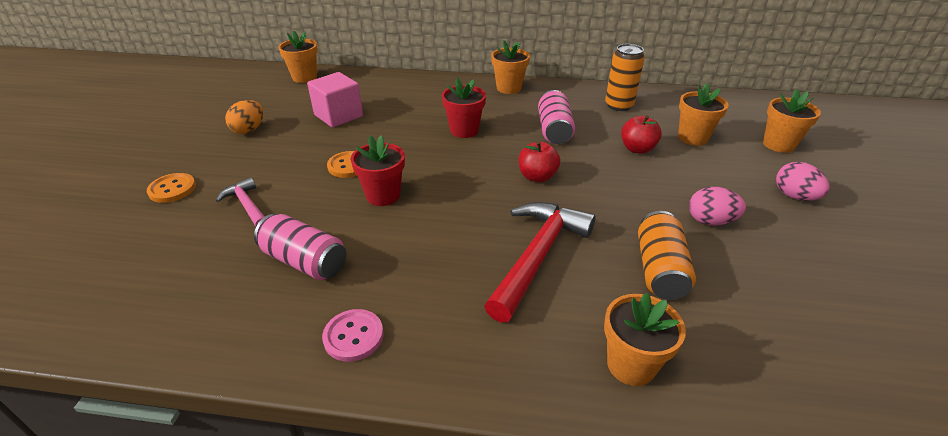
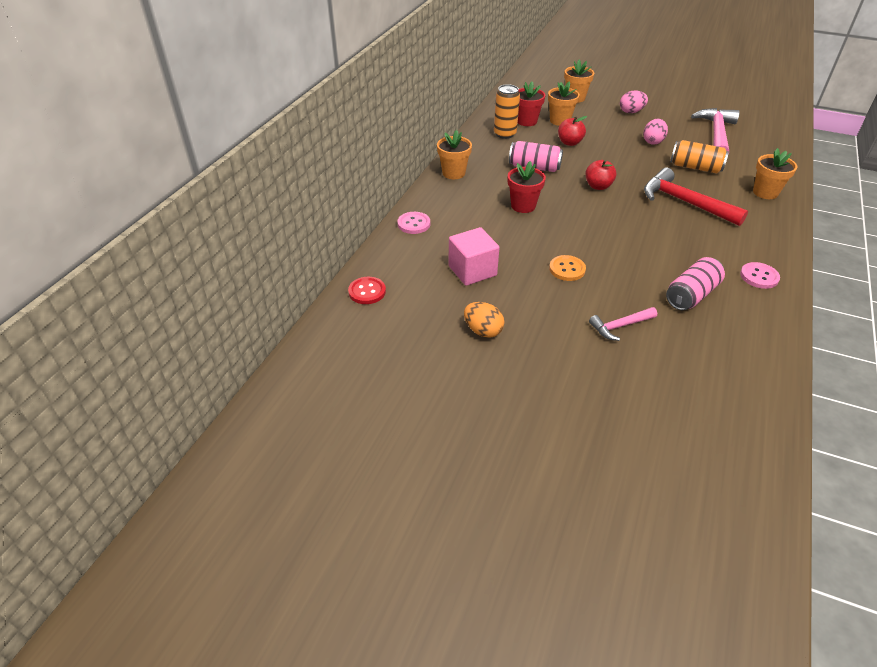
camera: 75 degrees left, 5 degrees up
(172, 189) = (588, 377): orange button -> none
(304, 77) = (367, 291): orange flower pot -> red button
(383, 195) = (613, 254): red flower pot -> red flower pot (526, 121)
(407, 82) = (414, 224): none -> pink button
(817, 300) = (716, 134): none -> pink hammer

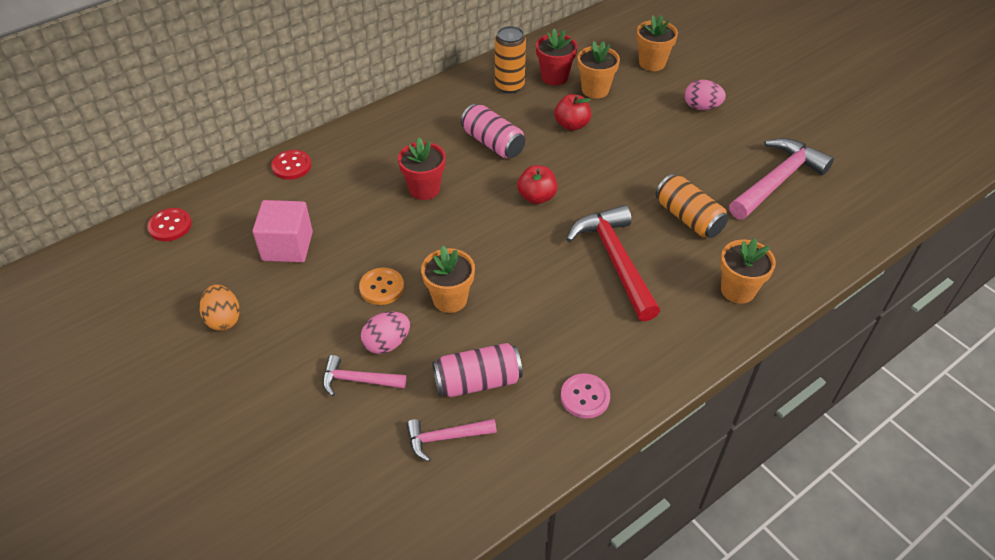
camera: 30 degrees right, 5 degrees up
(414, 224) = (291, 166): pink button -> red button
(453, 173) = (397, 118): orange flower pot -> orange flower pot (450, 299)
(653, 141) = (678, 161): pink egg -> pink egg (387, 343)
(713, 333) = (446, 438): none -> pink hammer

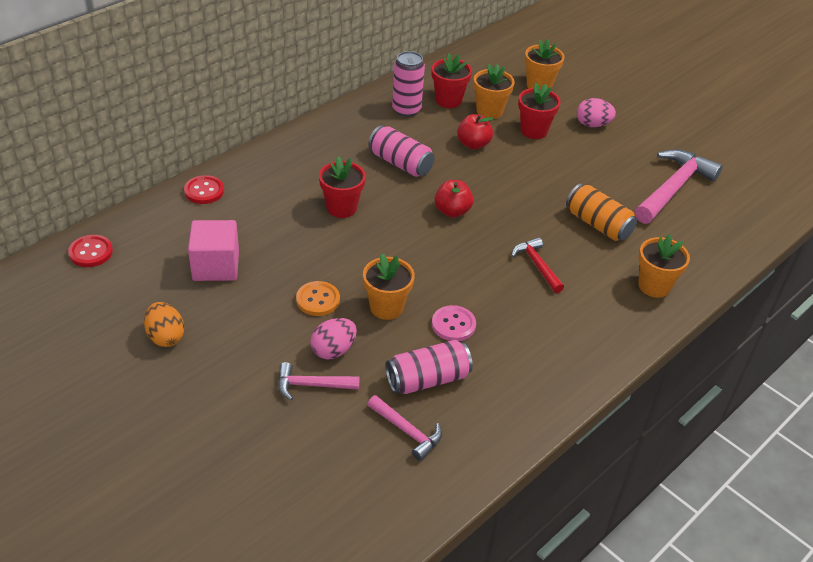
camera: 10 degrees left, 5 degrees down
(446, 438) = (407, 431): pink hammer -> pink hammer turned 120 degrees counterclockwise
(509, 86) = (406, 110): orange can -> pink can
(585, 397) = (531, 387): pink button -> pink button (453, 325)
(615, 261) = (537, 265): red hammer -> red hammer, size x0.54
(637, 112) = (534, 131): none -> red flower pot

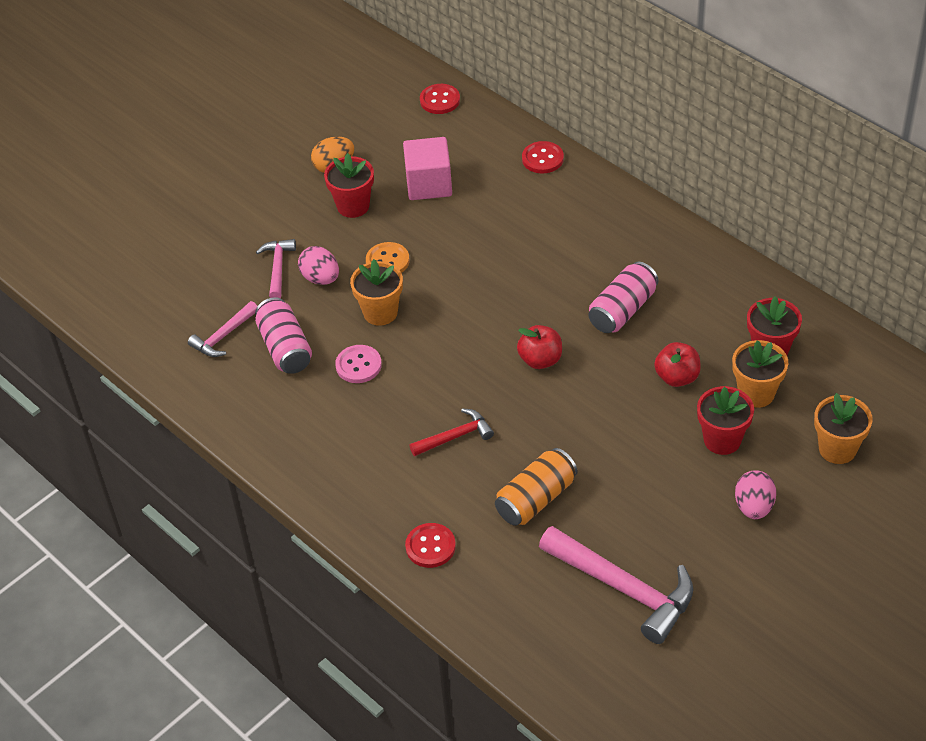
camera: 95 degrees right, 5 degrees up
(341, 208) = (531, 266): red flower pot -> red flower pot (353, 206)
(406, 110) = (737, 310): pink can -> none
(654, 286) = (430, 546): orange flower pot -> red button

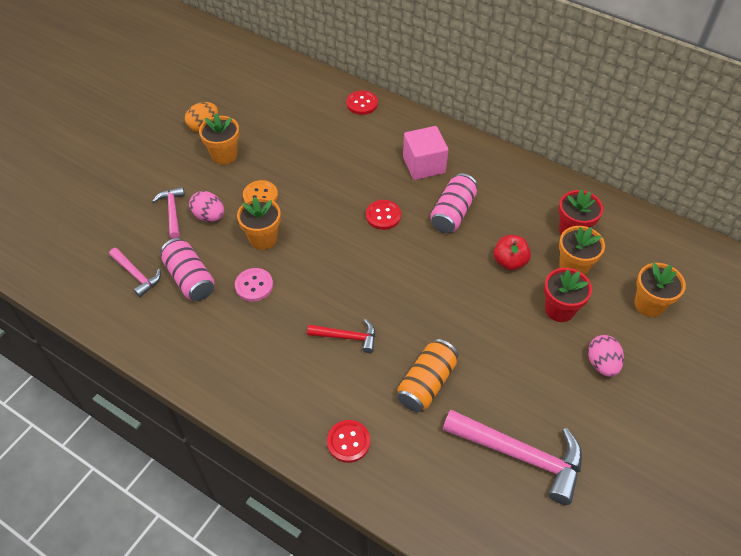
camera: 15 degrees left, 5 degrees up
(224, 336) = (136, 275): pink hammer -> pink hammer turned 75 degrees counterclockwise
(353, 206) = (224, 155): red flower pot -> orange flower pot
(429, 184) = (280, 132): pink cube -> pink cube (424, 165)
(440, 100) = (275, 68): red button -> red button (383, 216)
(455, 437) = (347, 337): red hammer -> red hammer turned 45 degrees clockwise
(540, 360) = (400, 261): red apple -> none

